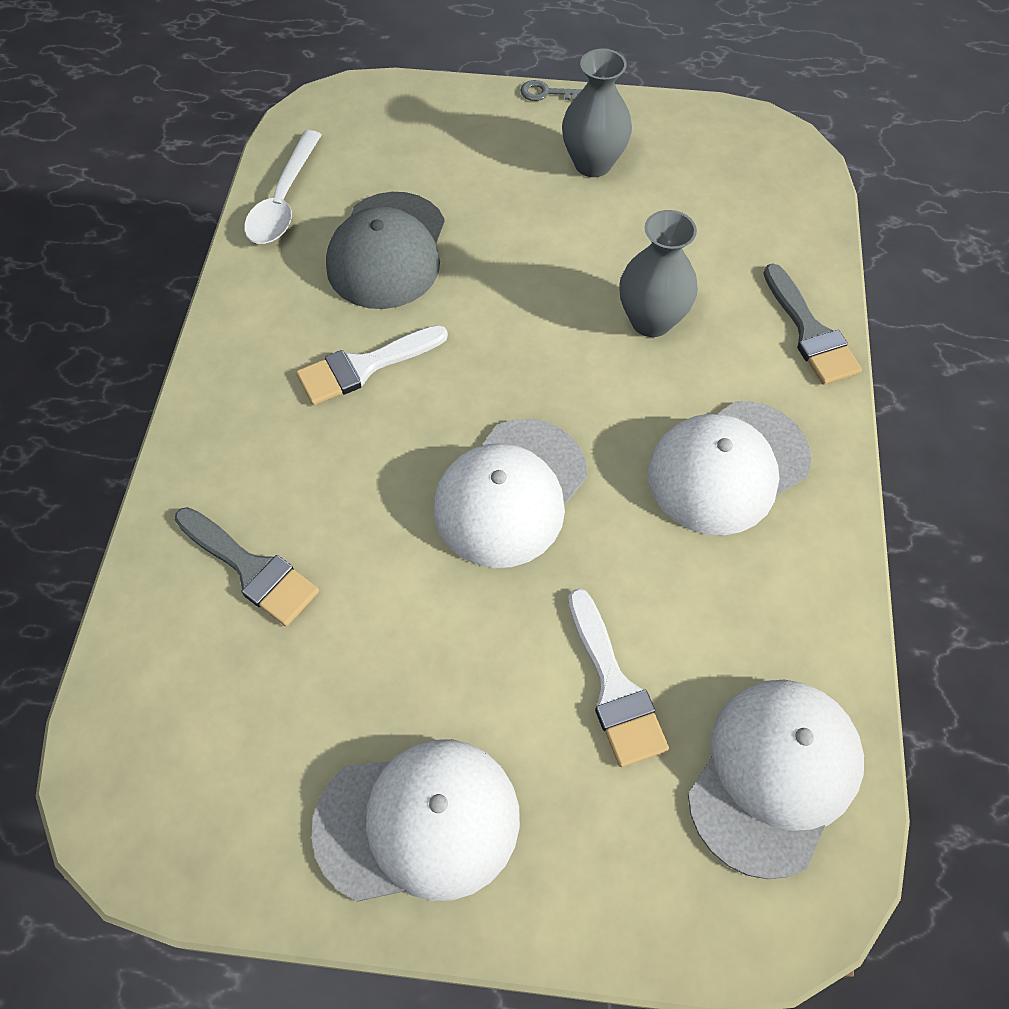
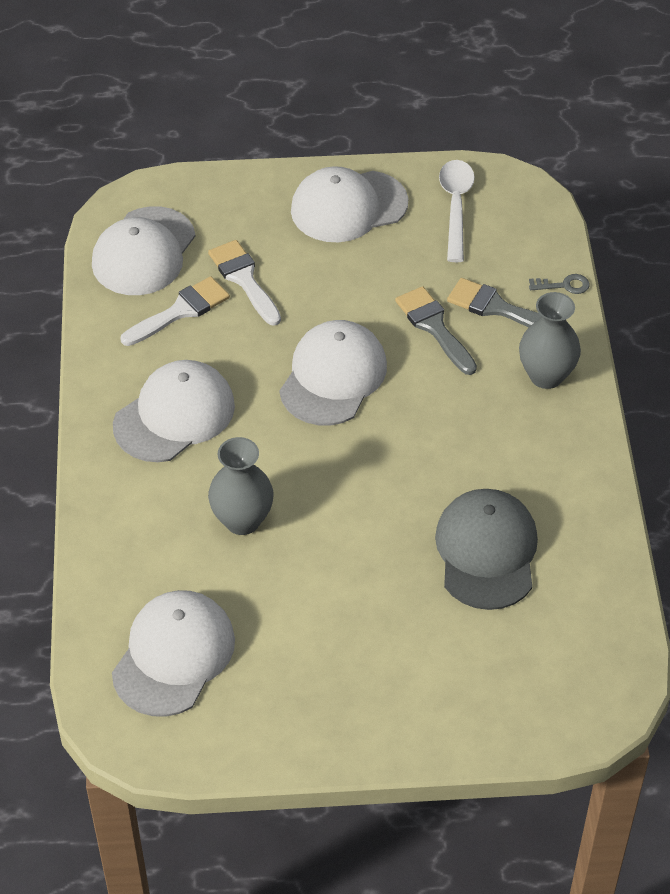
camera: 170 degrees right, 10 degrees down
(284, 201) = (601, 588): white spoon -> white spoon (456, 207)
(364, 366) = (470, 449): white brush -> white brush (180, 311)
(547, 93) = (378, 760): grey key -> grey key (564, 285)
(593, 164) = (315, 675): grey vase -> grey vase (546, 376)
(733, 197) = (174, 655): none -> white cap
(810, 332) = (106, 529): grey brush -> grey brush (434, 327)

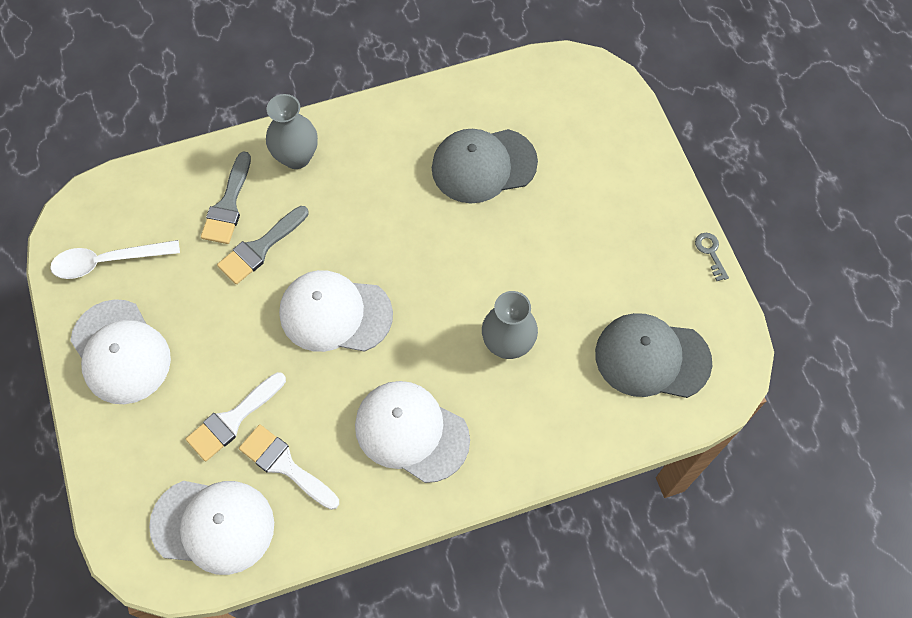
camera: 105 degrees left, 15 degrees up
(174, 655) = (652, 358): white cap -> grey cap
(564, 285) = (192, 161): grey key -> grey key (710, 253)

